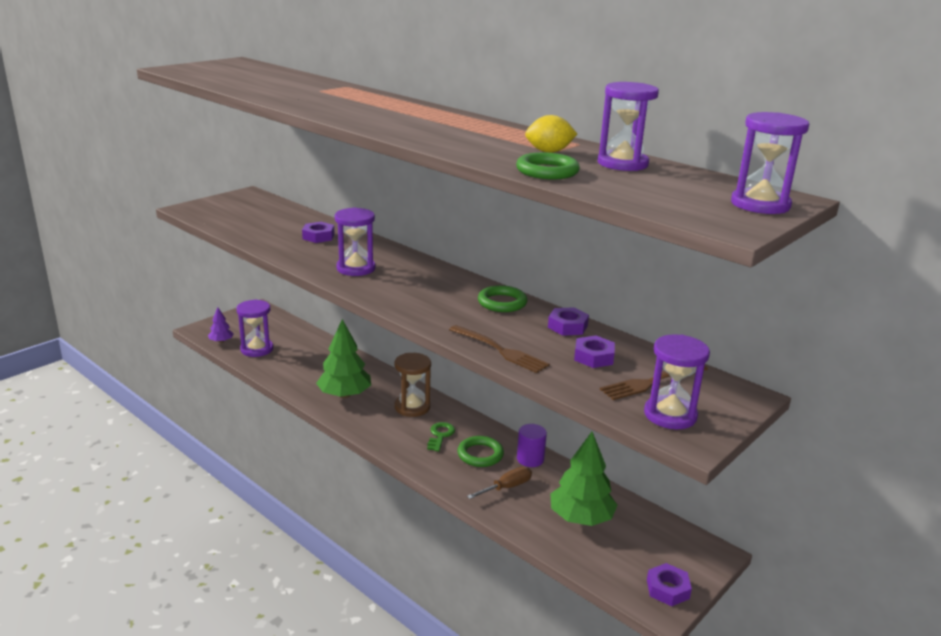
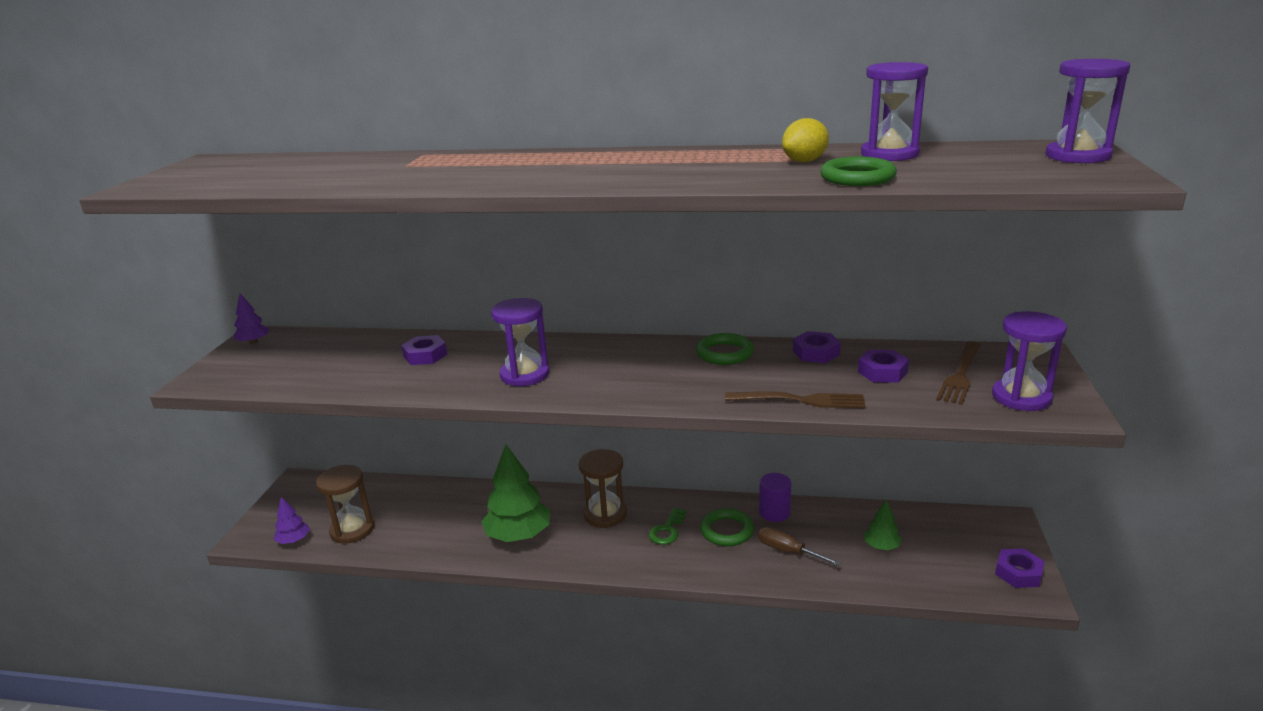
camera: 30 degrees left, 0 degrees up
(242, 196) = (253, 342): none -> purple tree
(257, 349) = (352, 530): purple hourglass -> brown hourglass
(440, 435) = (667, 530): green key -> green key turned 135 degrees counterclockwise
(506, 487) = (788, 551): brown screwdriver -> brown screwdriver turned 75 degrees counterclockwise
(581, 518) = (881, 546): green tree -> green tree, size x0.50

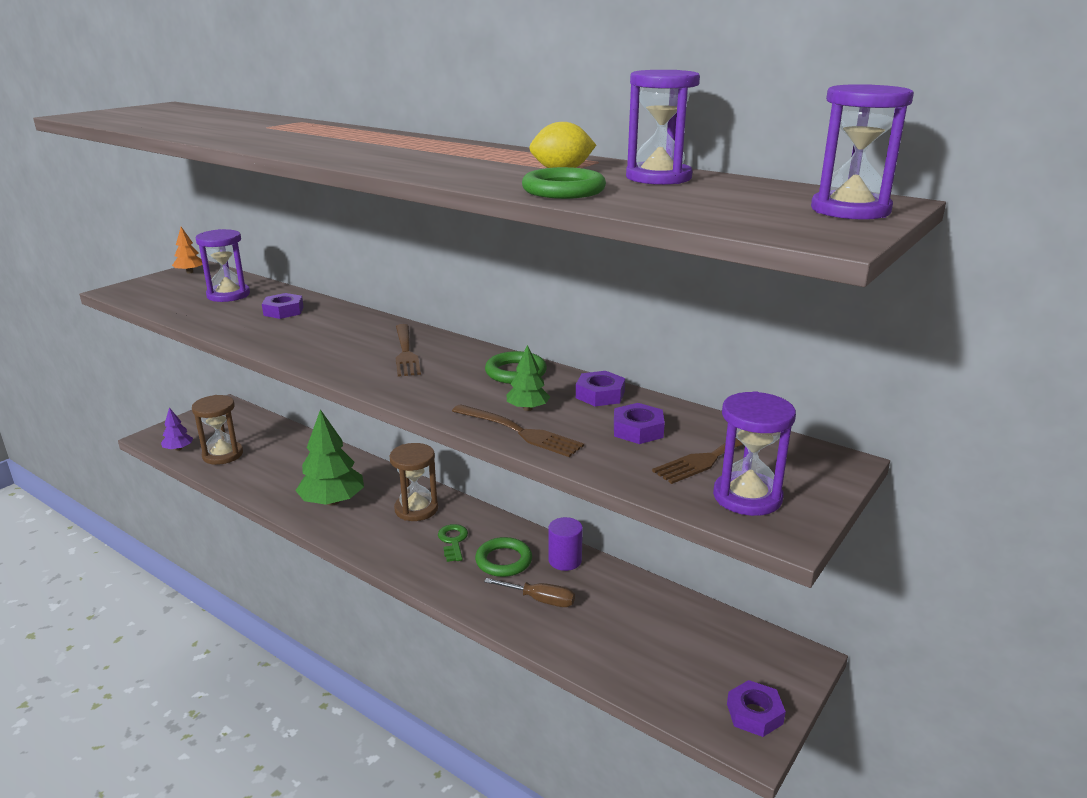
camera: 25 degrees right, 0 degrees up
(253, 342) = (190, 272): purple tree -> orange tree
(525, 375) = (330, 345): purple hourglass -> purple hourglass (228, 295)
(605, 362) = (406, 352): none -> brown fork
(667, 530) = (453, 541): green key -> green key turned 120 degrees clockwise
(788, 551) = (540, 600): brown screwdriver -> brown screwdriver turned 135 degrees clockwise
(881, 546) = (635, 630): green tree -> green tree (528, 408)

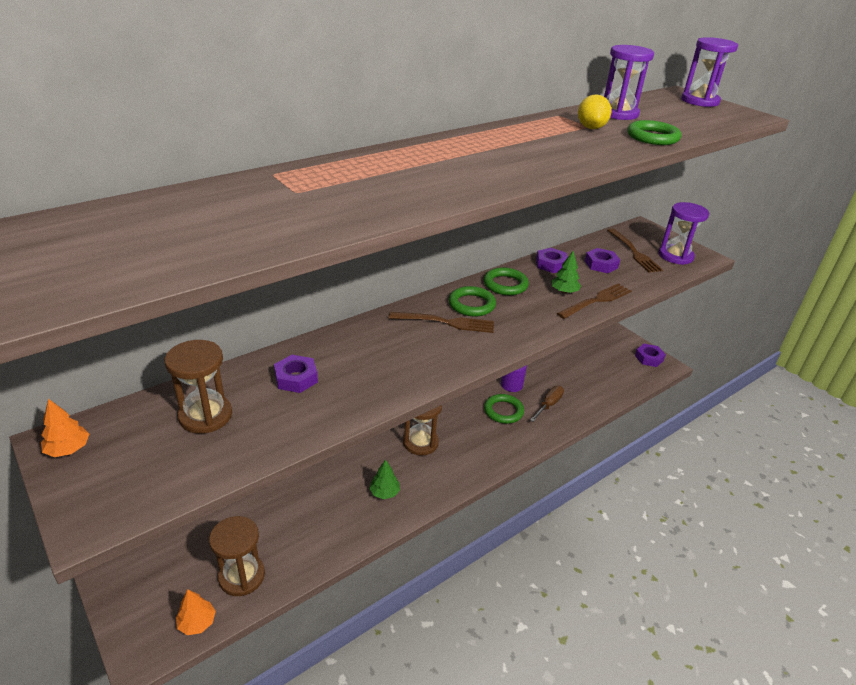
camera: 75 degrees left, 10 degrees up
(178, 449) = (197, 622): purple tree -> orange tree
(228, 295) = (205, 416): purple hourglass -> brown hourglass
(332, 501) = (384, 492): green tree -> green tree, size x0.50
(452, 360) = (471, 304): none -> green ring
(453, 541) = (472, 430): green key -> none

